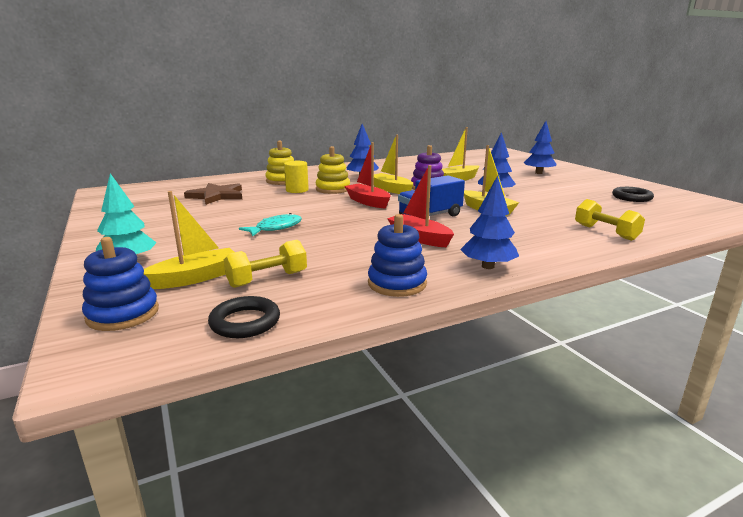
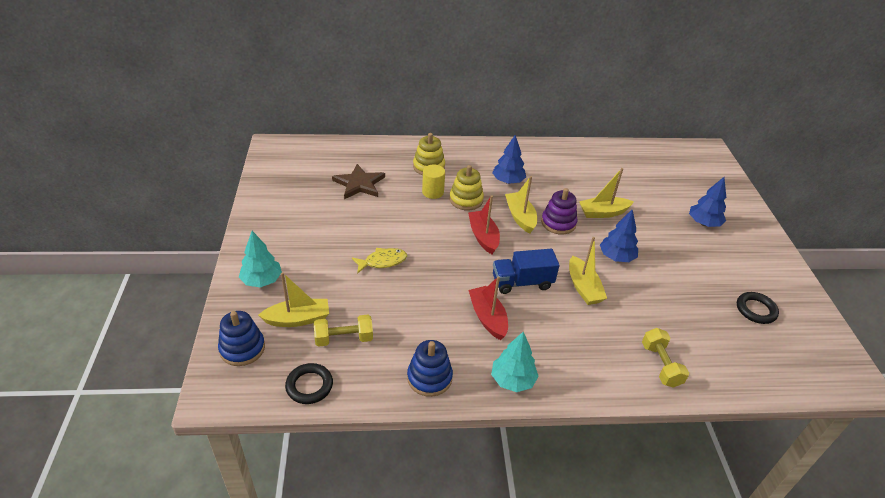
camera: 20 degrees right, 20 degrees up
(276, 228) = (382, 261): turquoise fish -> yellow fish
(487, 266) = (512, 380): blue tree -> turquoise tree

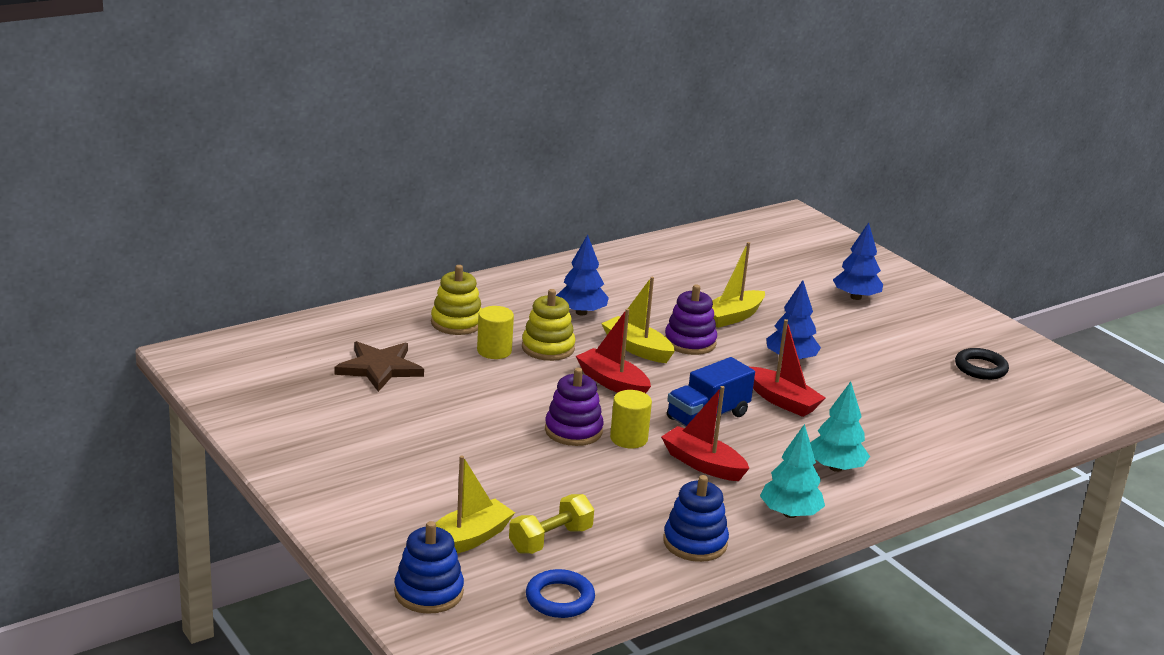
camera: 30 degrees left, 15 degrees down
(262, 280) = (368, 515): turquoise tree -> turquoise tree (835, 467)
(309, 386) = (560, 599): black ring -> blue ring
(382, 261) = (511, 446): yellow fish -> none
(429, 263) = (573, 431): none -> purple stacking toy
(457, 281) = (628, 439): none -> yellow cylinder
(583, 287) = (782, 401): yellow boat -> red boat
(660, 365) = (930, 449): yellow dumbbell -> none

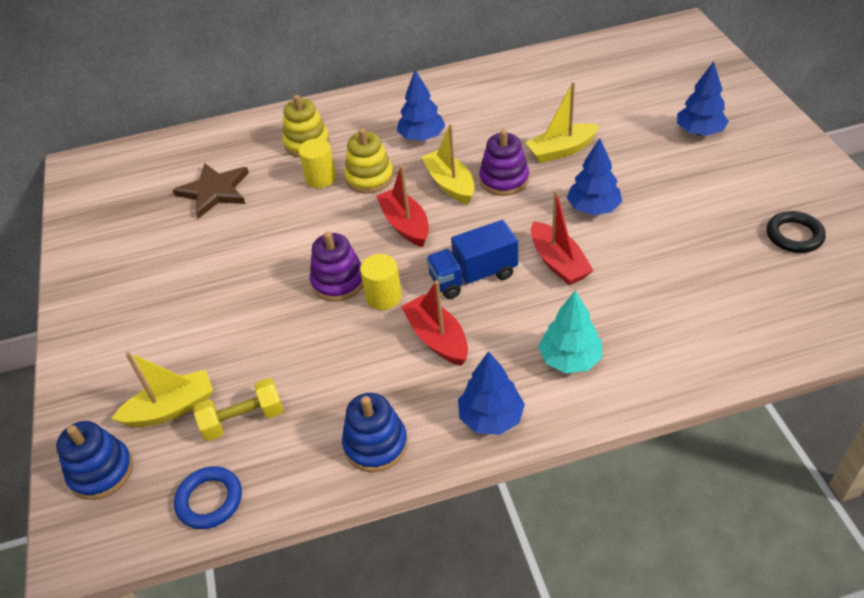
camera: 25 degrees right, 20 degrees up
(790, 513) = (491, 417): turquoise tree -> blue tree

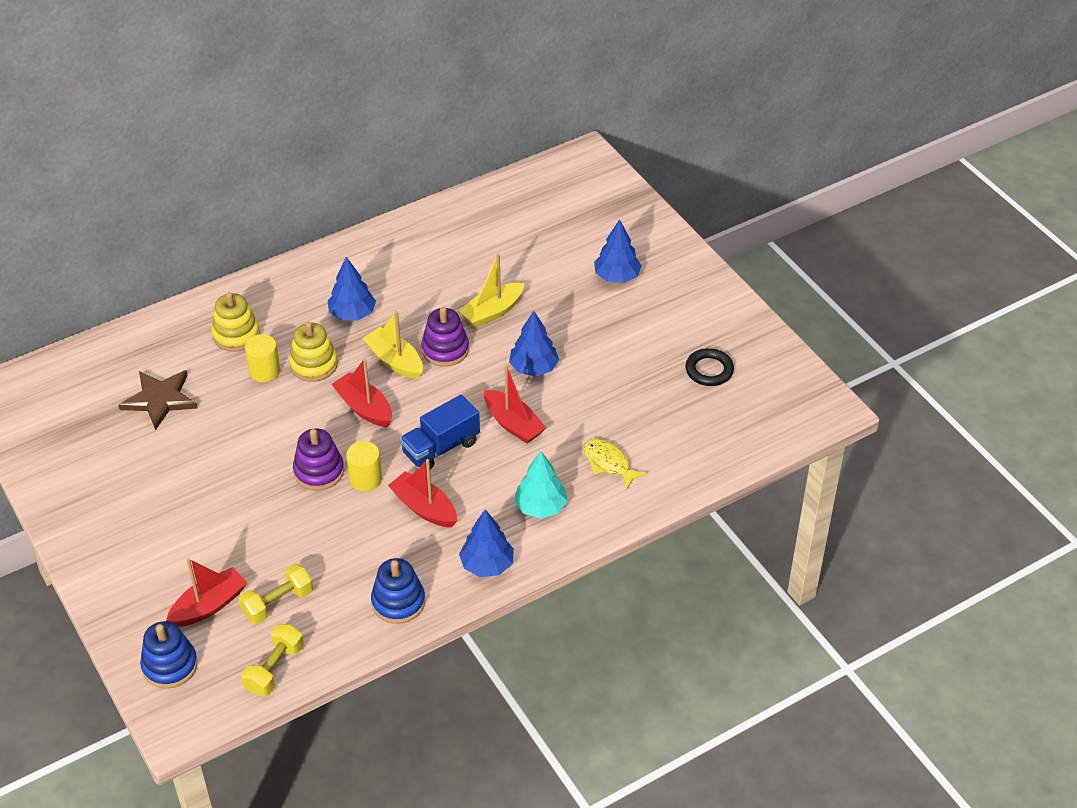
camera: 20 degrees left, 0 degrees up
(171, 408) = (209, 605): yellow boat -> red boat
(209, 500) = (274, 669): blue ring -> yellow dumbbell
(660, 321) = (608, 463): none -> yellow fish

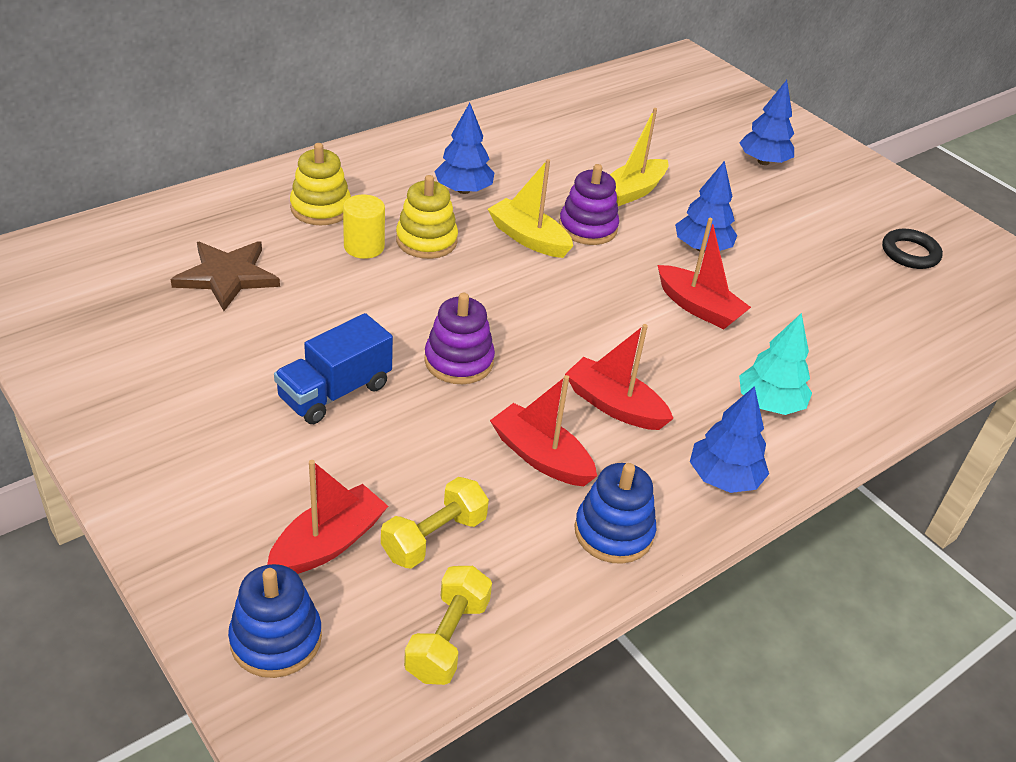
camera: 10 degrees left, 5 degrees down
(364, 408) = (502, 288): red boat -> red boat (541, 457)
(365, 479) = (525, 370): yellow cylinder -> none
(441, 448) = (615, 334): blue truck -> blue truck (335, 392)
(608, 463) = (835, 352): yellow fish -> none

